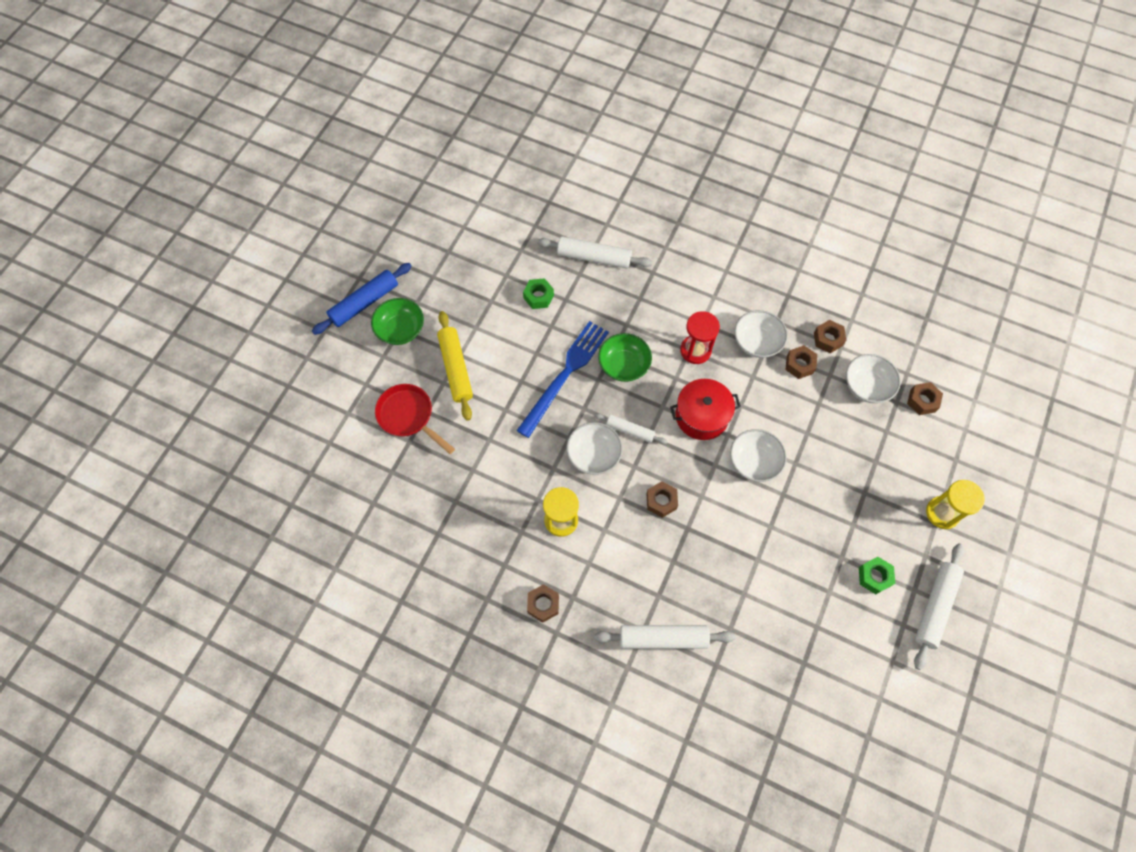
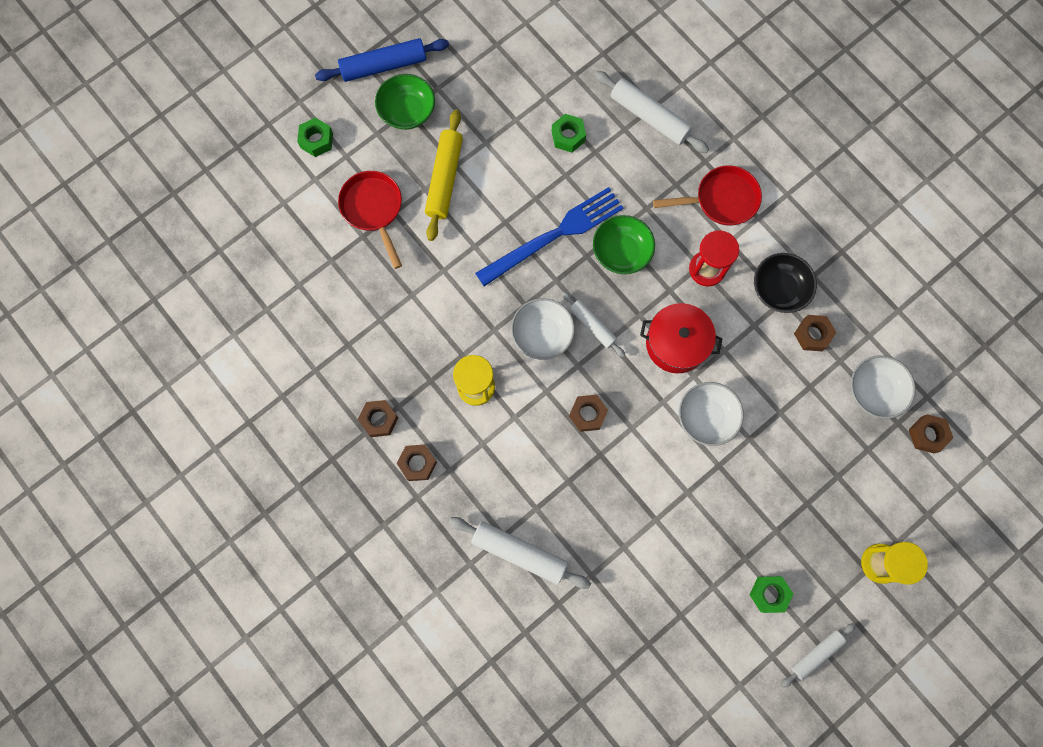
camera: 25 degrees right, 10 degrees up
(335, 382) = (316, 140): none -> green nut
(679, 295) = (721, 200): none -> red pan
(757, 342) = (779, 289): white bowl -> black bowl
(828, 339) = (859, 320): brown nut -> brown nut (379, 419)
(935, 607) = (816, 654): white rolling pin -> white rolling pin, size x0.61

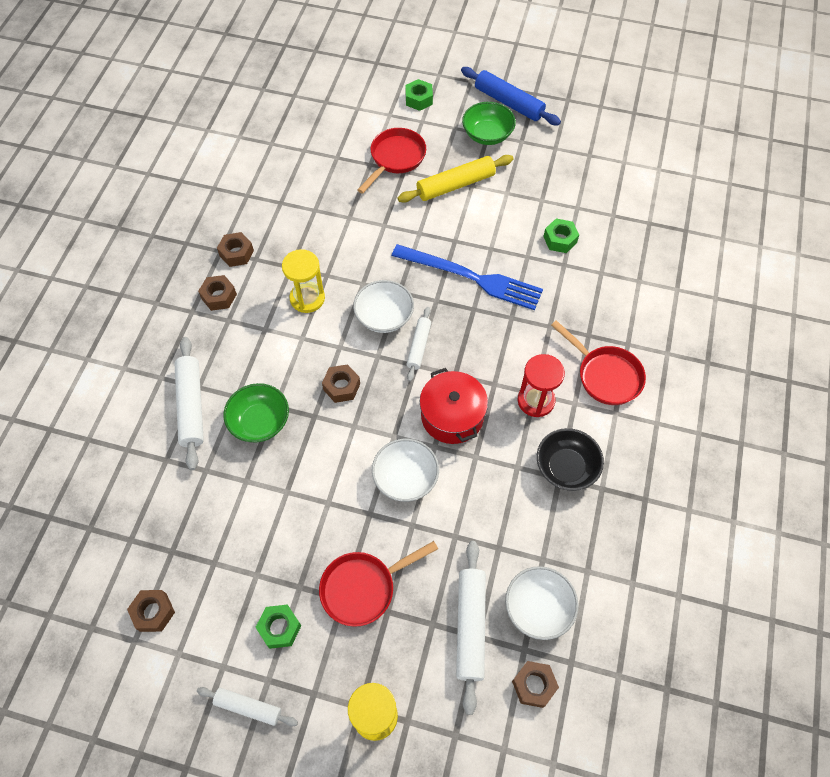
camera: 55 degrees right, 15 degrees down
(621, 252) = (497, 330): green bowl -> green bowl (260, 422)
(649, 117) = (627, 283): white rolling pin -> white rolling pin (470, 626)
(777, 509) = (363, 588): none -> red pan
(812, 335) = (547, 520): brown nut -> brown nut (153, 612)

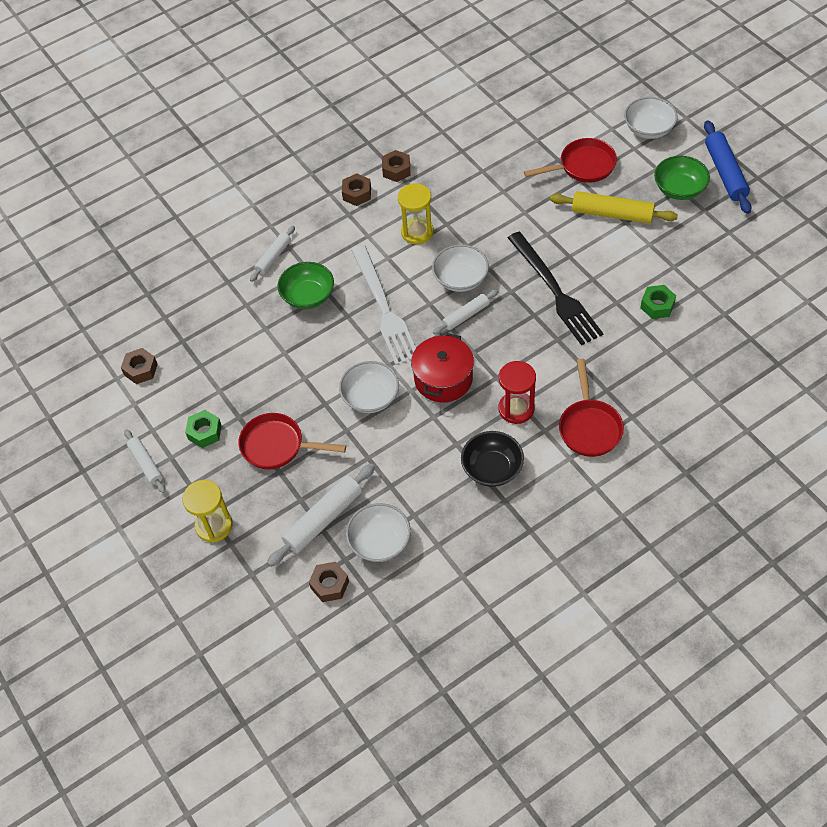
camera: 45 degrees right, 5 degrees down
(191, 406) = (273, 257): white rolling pin -> white rolling pin, size x0.61
(341, 386) = (384, 308): brown nut -> white fork
(419, 99) = (648, 129): green nut -> white bowl
(471, 277) = (555, 291): blue fork -> black fork

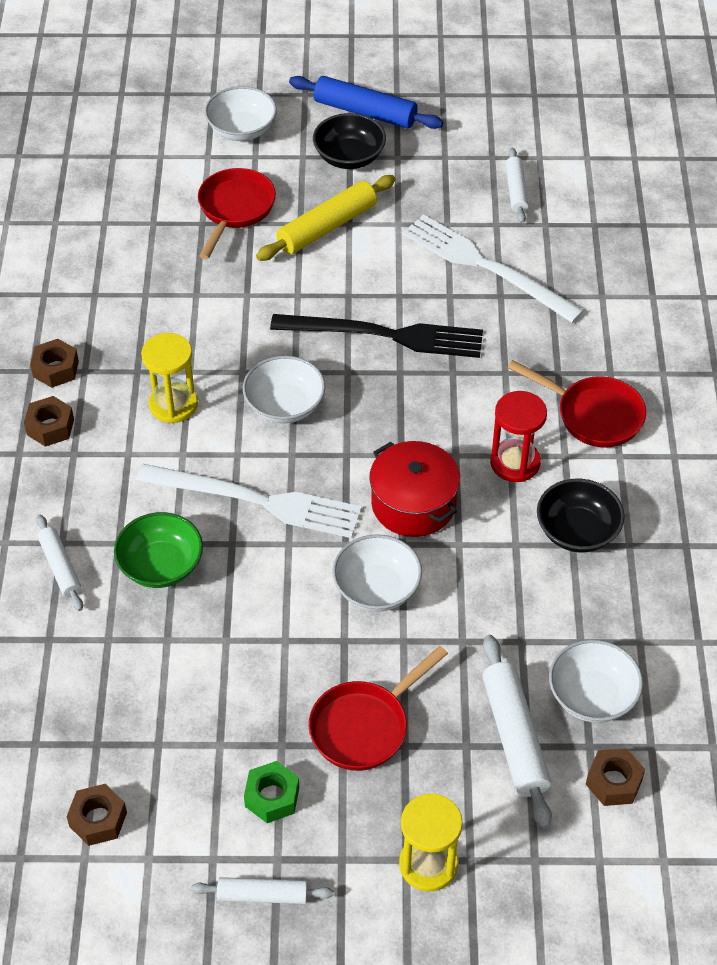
camera: 60 degrees left, 5 degrees down
(466, 316) = (343, 431): white rolling pin -> white rolling pin (516, 191)
(657, 306) = (486, 267): green nut -> white fork
(679, 189) = (349, 157): green bowl -> black bowl

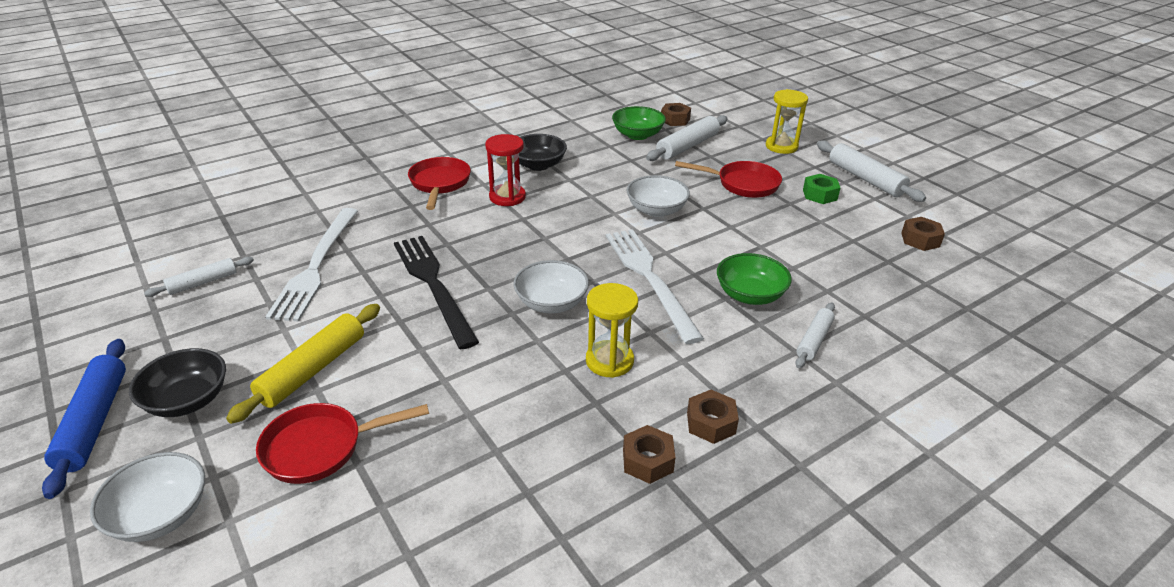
camera: 125 degrees left, 15 degrees down
(262, 895) = (865, 179): white rolling pin -> white rolling pin, size x1.63
(327, 227) = (313, 370): yellow rolling pin -> yellow rolling pin turned 75 degrees counterclockwise
(413, 504) = (579, 219): red pot -> none
(592, 696) = (637, 135): white bowl -> green bowl

